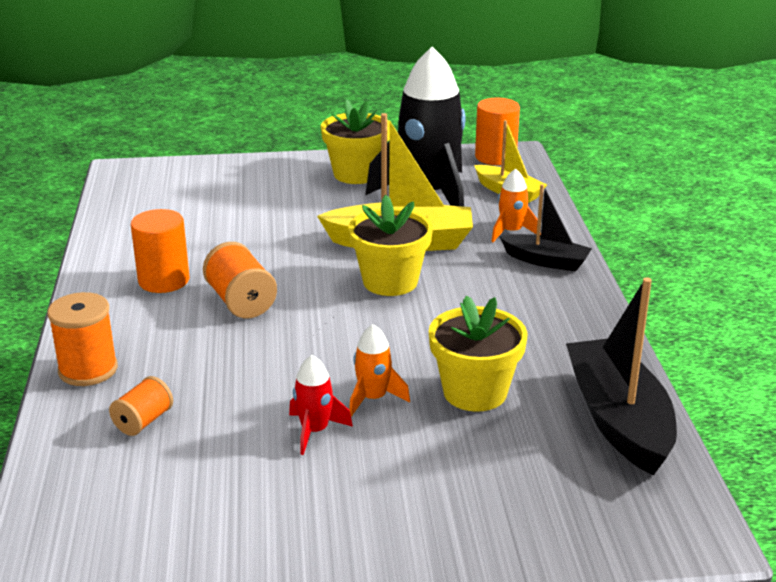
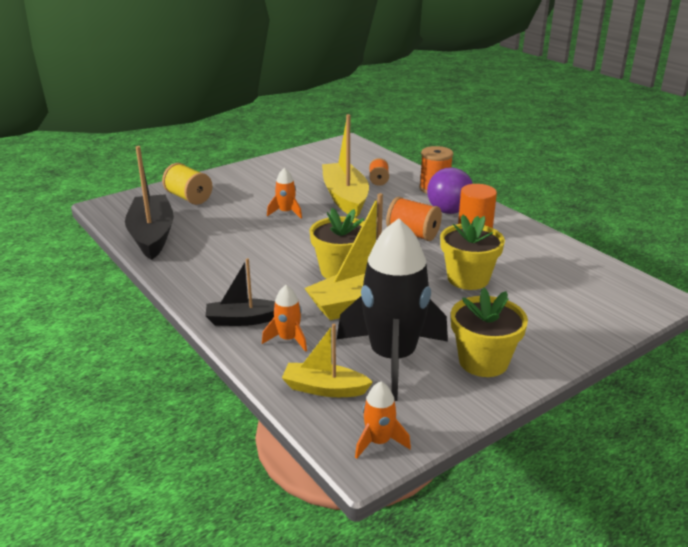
camera: 150 degrees right, 0 degrees up
(140, 321) = (448, 211): none -> purple ball
(249, 398) = (345, 198): none -> yellow boat
(315, 431) = (300, 195): red rocket -> none
(475, 392) = (236, 228): yellow flower pot -> yellow flower pot (468, 279)
(495, 157) = (379, 442): orange cylinder -> orange rocket
(520, 498) = (188, 198): none -> yellow spool
(618, 420) = (152, 235): black boat -> black boat turned 150 degrees counterclockwise

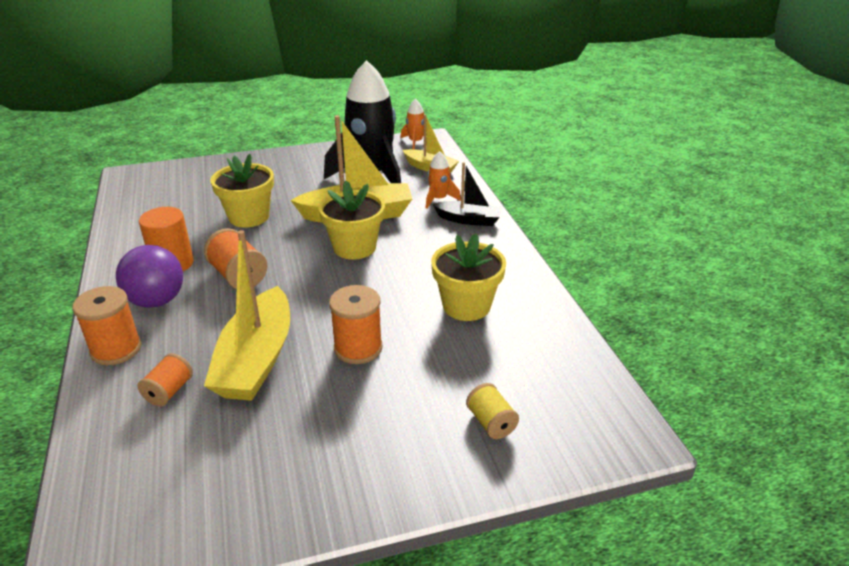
camera: 160 degrees left, 5 degrees up
(152, 235) = (551, 344): black boat -> none
(188, 198) = (491, 423): yellow spool -> yellow spool, size x0.64
(286, 212) = (358, 348): orange rocket -> orange spool
(483, 361) = (314, 163): yellow flower pot -> yellow flower pot (466, 306)

